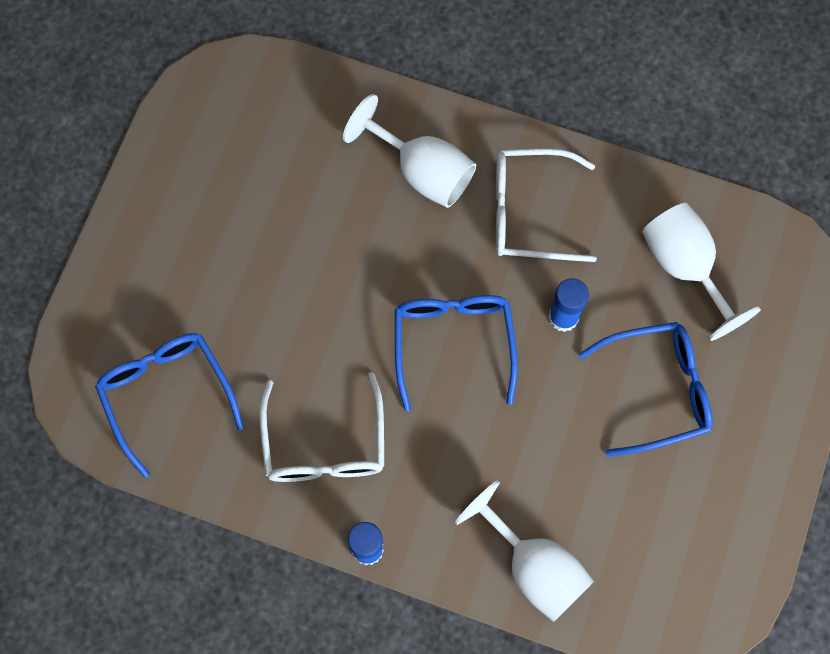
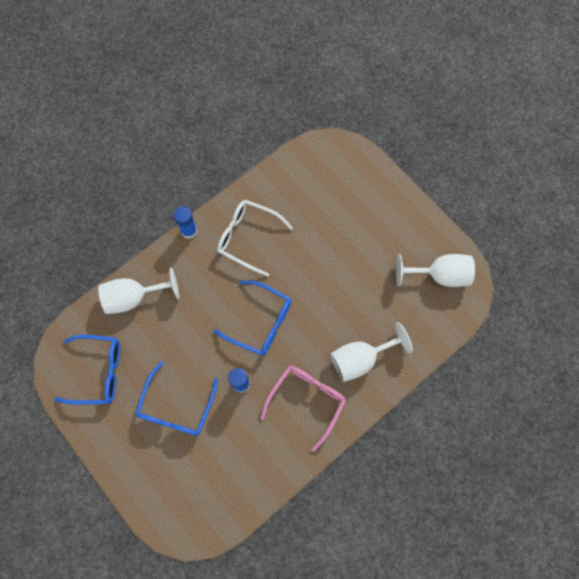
camera: 120 degrees right, 0 degrees up
(166, 393) = (313, 183): blue glasses -> blue glasses (99, 372)
(528, 212) = (307, 400): white glasses -> pink glasses
(685, 267) = (230, 465): white goblet -> white goblet (439, 275)

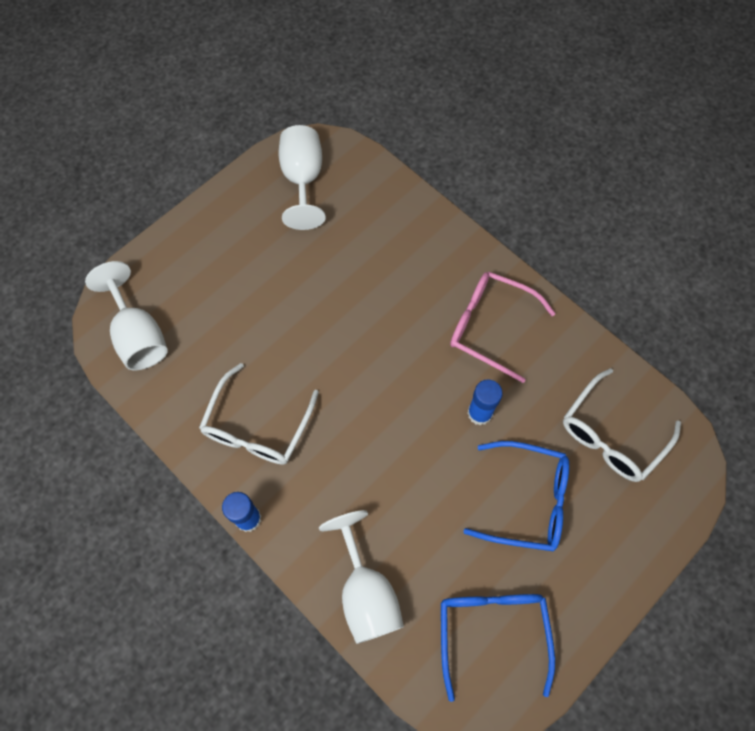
camera: 95 degrees left, 5 degrees down
(214, 476) = (611, 436): none -> white glasses
(261, 322) = (388, 395): blue glasses -> none
(360, 359) = (425, 266): white goblet -> white goblet (138, 335)

